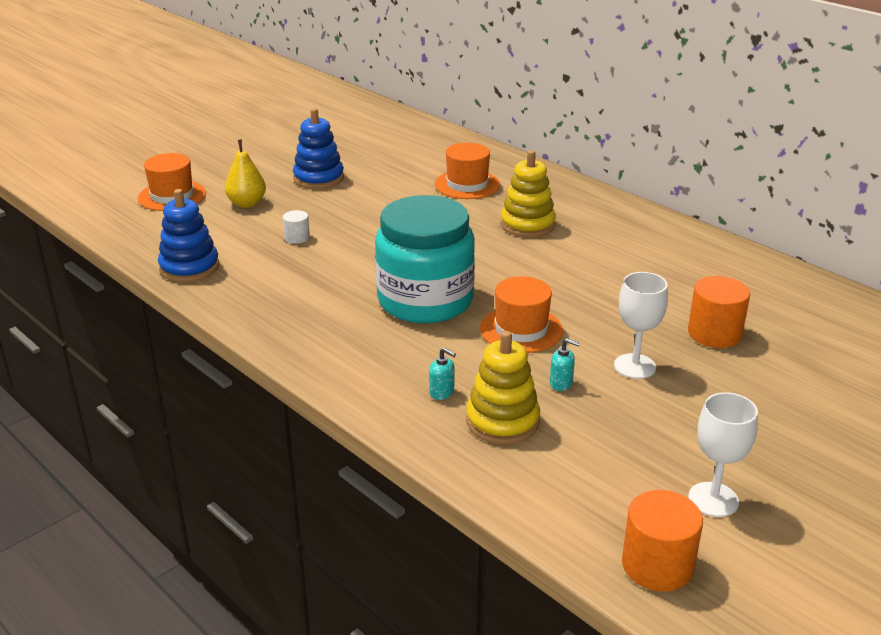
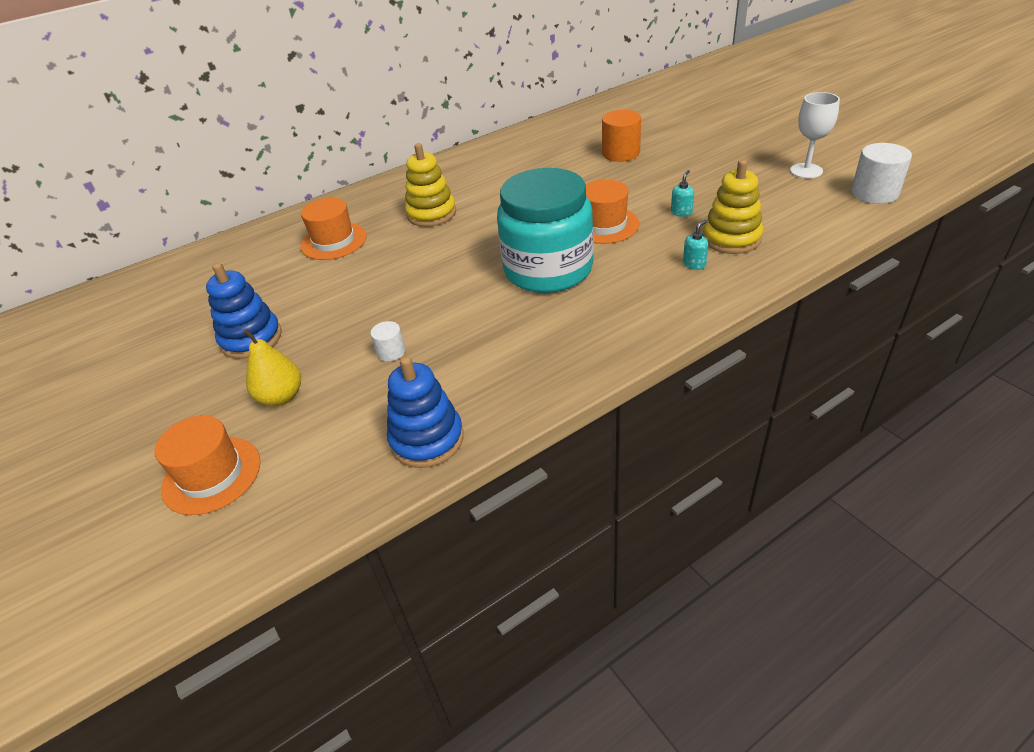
camera: 75 degrees left, 10 degrees up
(634, 366) = (660, 183): white goblet -> none
(657, 565) = (874, 193): orange cylinder -> white cylinder

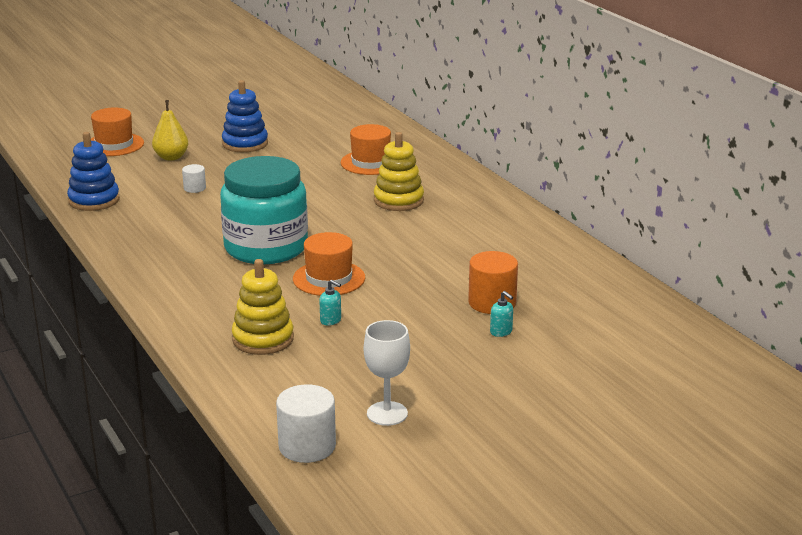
camera: 90 degrees right, 15 degrees down
(694, 264) = (230, 313): turquoise soap dispenser -> turquoise soap dispenser (501, 332)

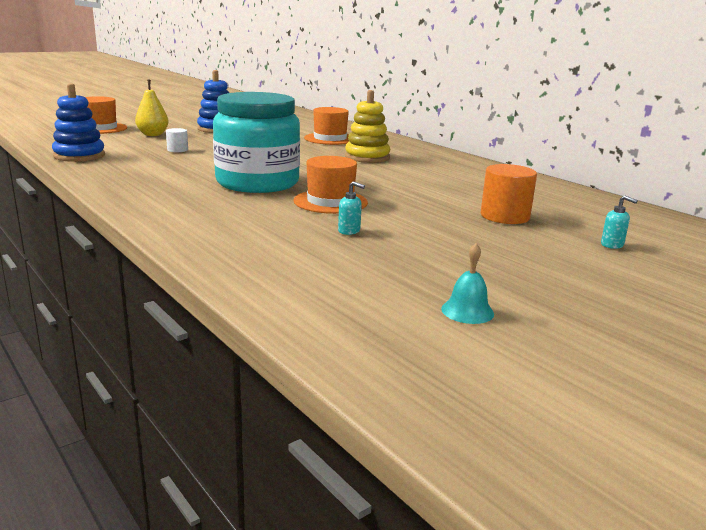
camera: 10 degrees left, 5 degrees down
(263, 339) = (280, 247): yellow stacking toy -> none
(307, 446) = (386, 352): white cylinder -> none
(387, 413) = (467, 311): white goblet -> turquoise bell
(501, 332) = (534, 237): turquoise soap dispenser -> turquoise soap dispenser (612, 245)

